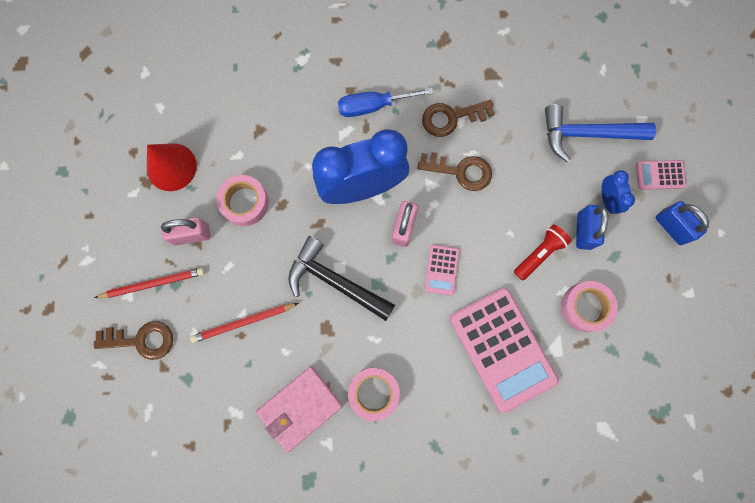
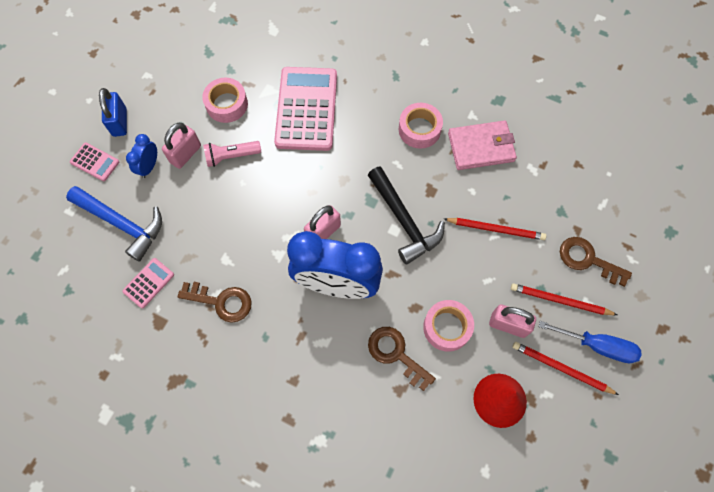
camera: 150 degrees left, 10 degrees down
(129, 221) = (561, 368): none -> red pencil
(373, 106) = (282, 352): blue screwdriver -> blue screwdriver (597, 346)
(441, 270) = (314, 185): pink calculator -> pink calculator (149, 283)
(460, 171) = (246, 251): brown key -> brown key (396, 354)
(539, 253) = (231, 156): red flashlight -> pink flashlight
(584, 231) = (185, 154): blue padlock -> pink padlock

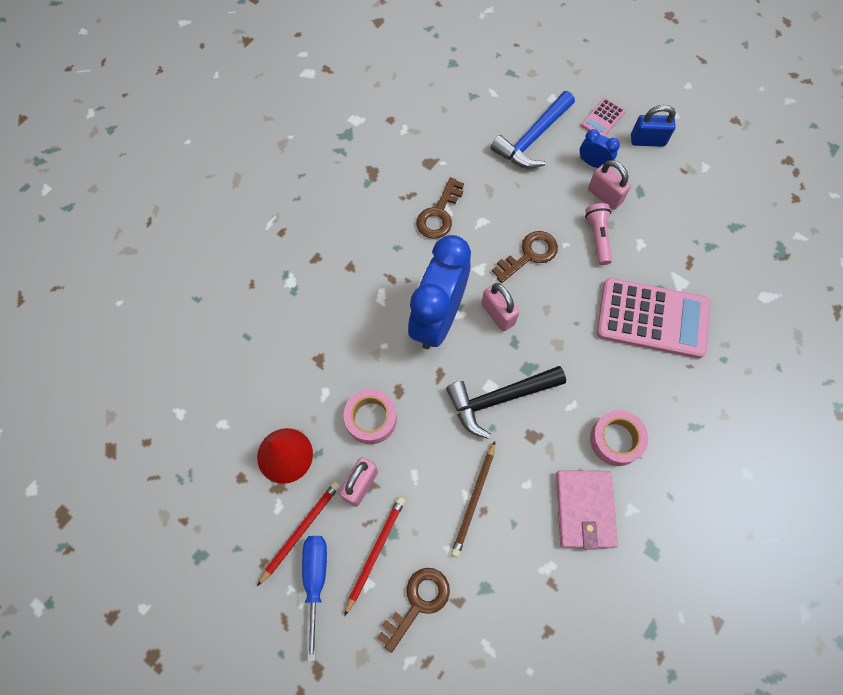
camera: 100 degrees right, 0 degrees up
(149, 283) = (468, 157): pink calculator -> none
(227, 104) = (663, 239): pink tape -> none
(396, 354) = (354, 363): brown key -> brown key (529, 255)
(496, 229) = (474, 500): red pencil -> brown pencil
(597, 346) = (315, 580): blue screwdriver -> blue screwdriver turned 150 degrees clockwise

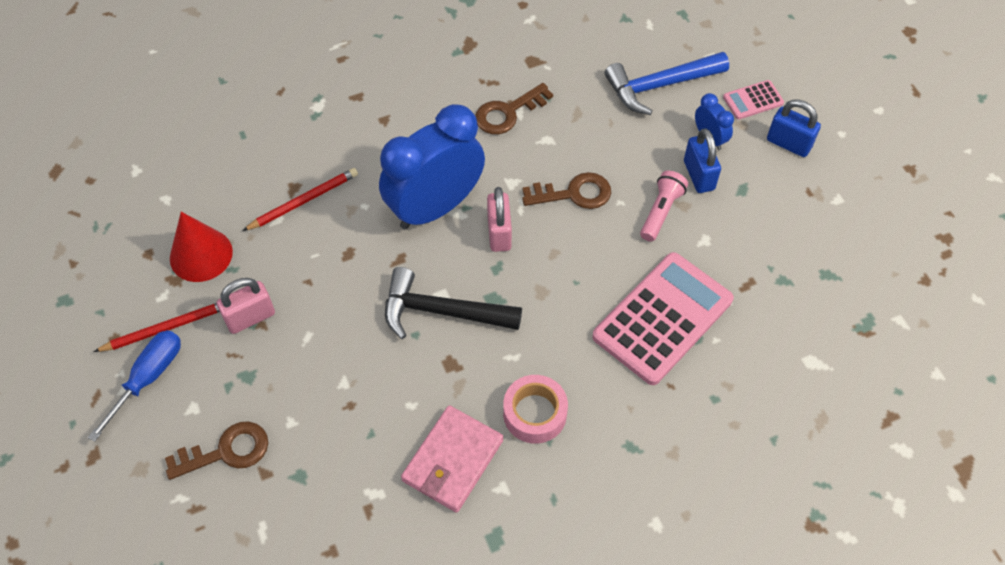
camera: 30 degrees right, 10 degrees down
(371, 419) = (303, 264): pink tape -> none
(375, 552) = (220, 384): red pencil -> red pencil (304, 201)
(474, 500) = (348, 390): brown pencil -> none
(604, 196) = (698, 175): pink padlock -> blue padlock
(652, 318) = (663, 318): pink calculator -> pink calculator turned 90 degrees counterclockwise

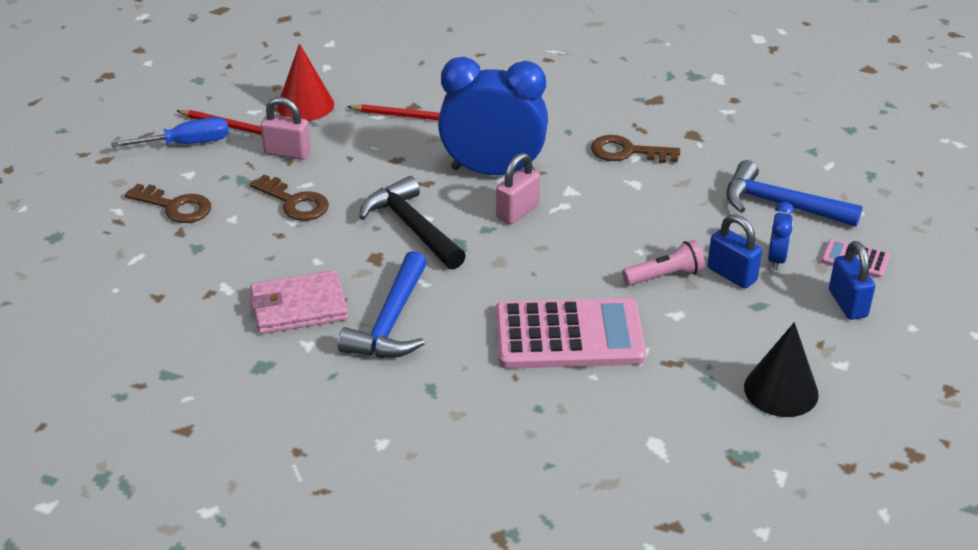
camera: 45 degrees right, 20 degrees down
(535, 413) = (391, 322): pink tape -> blue hammer
(574, 194) = (609, 224): brown key -> brown key (294, 202)
(698, 175) = (731, 275): blue padlock -> blue padlock turned 75 degrees counterclockwise
(830, 251) = (781, 390): none -> black cone

